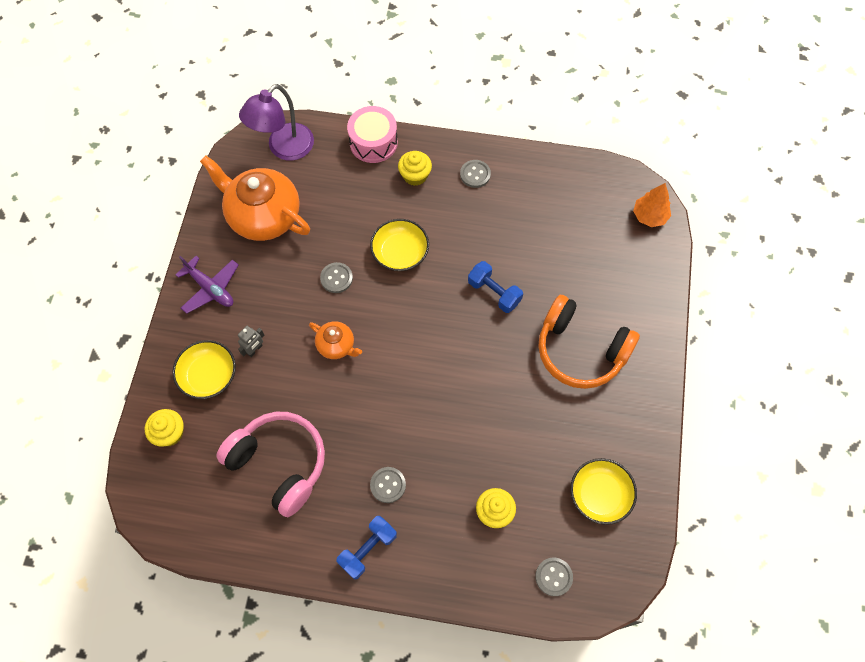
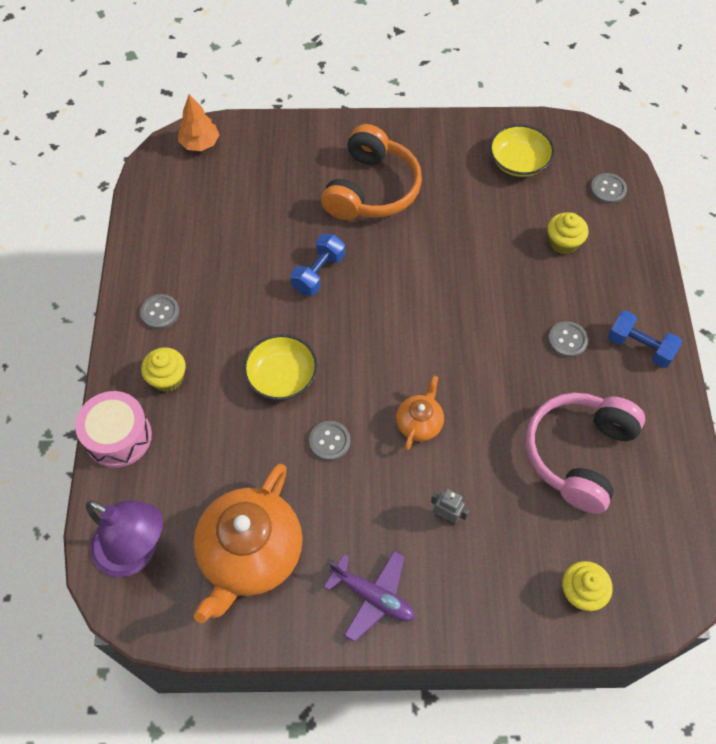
camera: 100 degrees left, 5 degrees down
(208, 375) = (494, 565): yellow bowl -> none
(210, 288) = (373, 596): purple plane -> purple plane turned 90 degrees clockwise

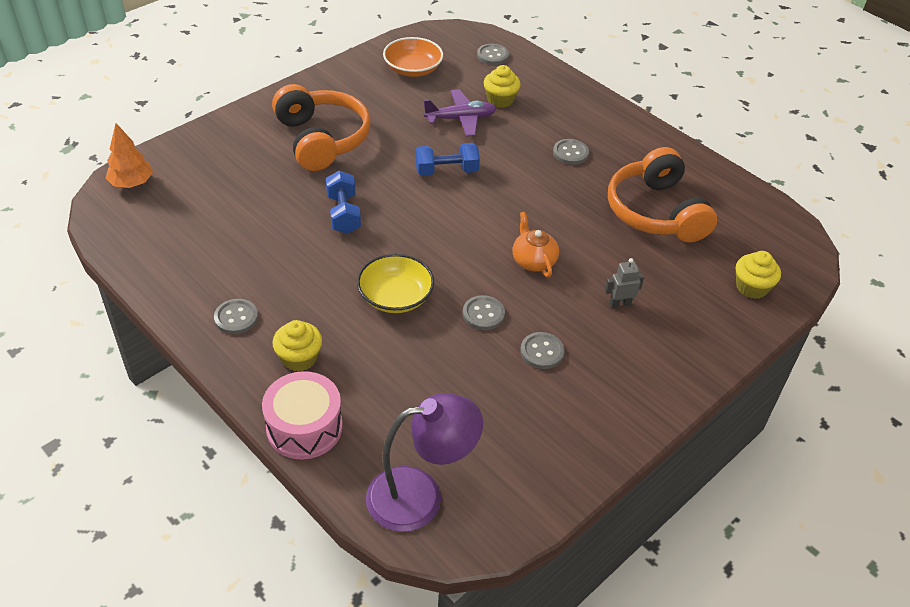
camera: 45 degrees left, 15 degrees down
(250, 554) = (513, 427): orange teapot -> none
(338, 509) = (542, 352): none -> grey button
(373, 596) = (632, 387): purple plane -> purple plane (460, 119)
(518, 162) = (413, 69): yellow bowl -> orange bowl
(578, 454) = (655, 212): pink headphones -> orange headphones
(639, 347) = (618, 131): blue dumbbell -> blue dumbbell (446, 171)

